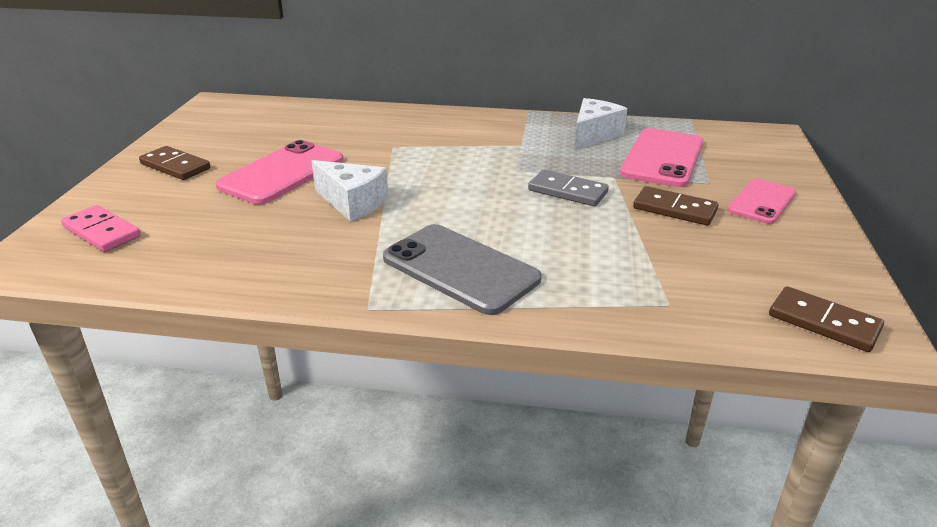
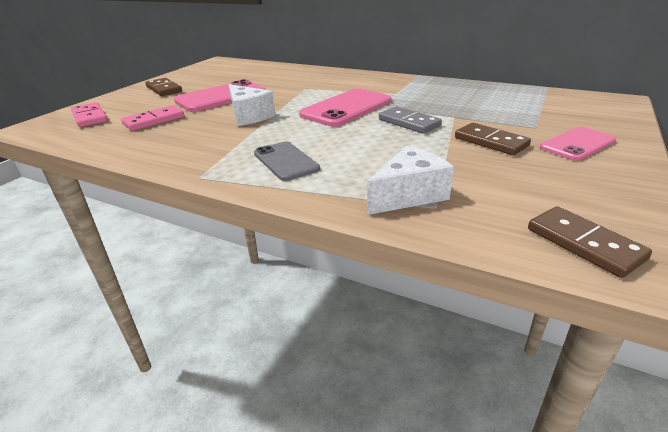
camera: 20 degrees right, 0 degrees up
(216, 226) = (154, 121): none -> pink domino
(460, 269) = (286, 161): grey phone -> grey phone, size x0.63
(593, 135) = (457, 91): white cheese -> white cheese (408, 195)
(662, 158) = (504, 108): pink phone -> pink phone (346, 108)

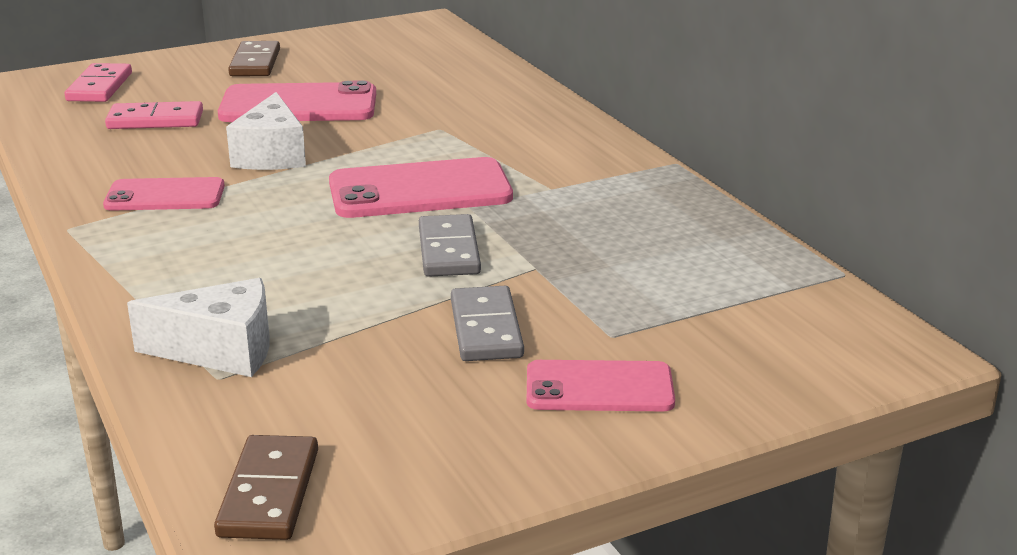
camera: 35 degrees right, 5 degrees down
(227, 146) = (165, 196): none -> pink phone
(286, 161) = (185, 246): grey phone -> none
(490, 142) = (485, 329): brown domino -> grey domino

